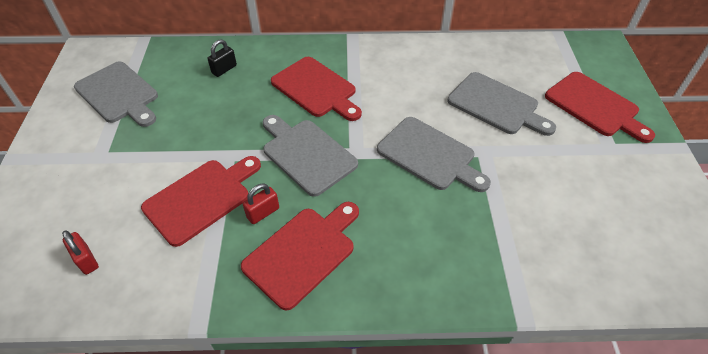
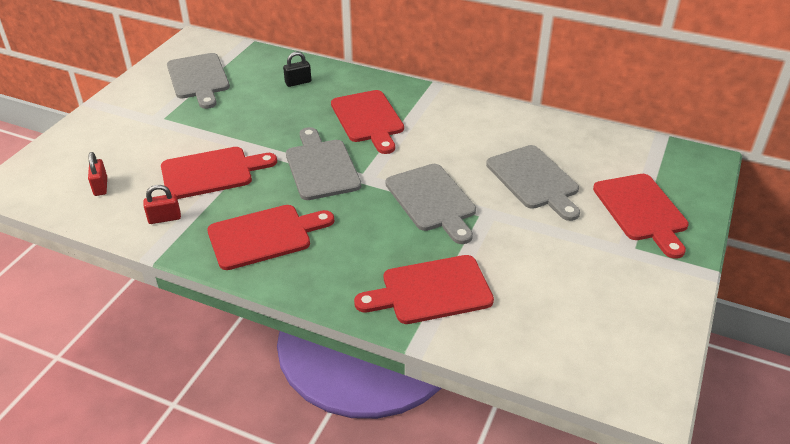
camera: 25 degrees right, 10 degrees down
(263, 213) = (253, 198): red padlock -> red padlock (164, 218)
(494, 252) = (431, 291): none -> red cutting board

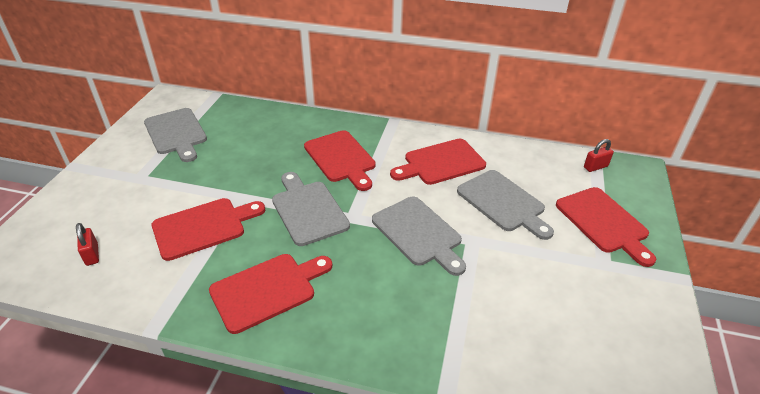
camera: 10 degrees left, 0 degrees up
(164, 218) = (163, 282): red padlock -> red padlock (595, 167)
(298, 82) = (270, 129): black padlock -> none
(431, 291) = (442, 330): red cutting board -> red cutting board (441, 163)

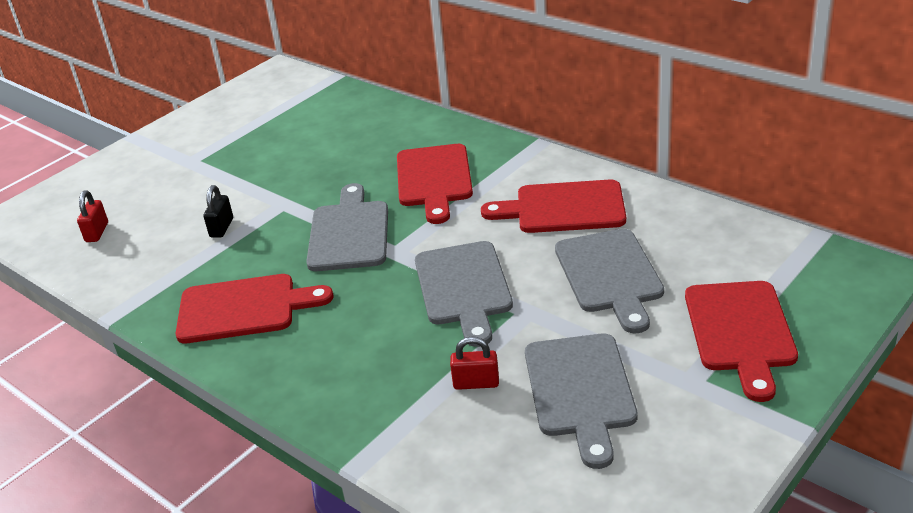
camera: 30 degrees right, 5 degrees down
(176, 133) = (261, 117): grey cutting board -> grey cutting board (580, 390)
(203, 227) = (221, 228): red cutting board -> black padlock
(595, 167) = (799, 256): red padlock -> red padlock (476, 383)

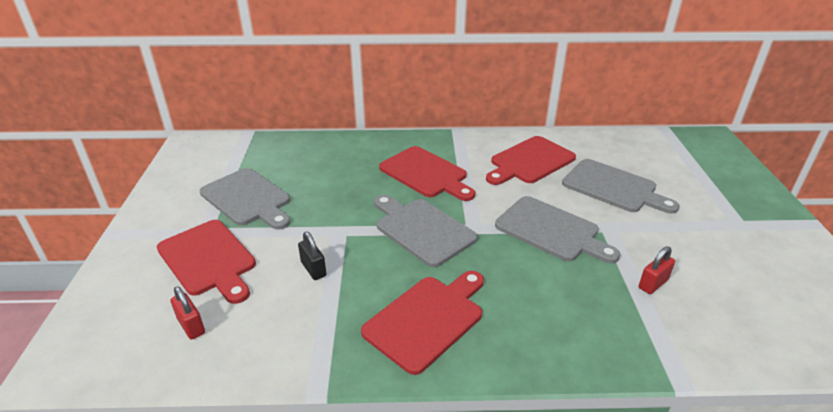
camera: 45 degrees left, 0 degrees up
(580, 390) = (706, 257): grey cutting board -> grey cutting board (247, 199)
(740, 331) = (715, 188): red cutting board -> red cutting board (208, 259)

